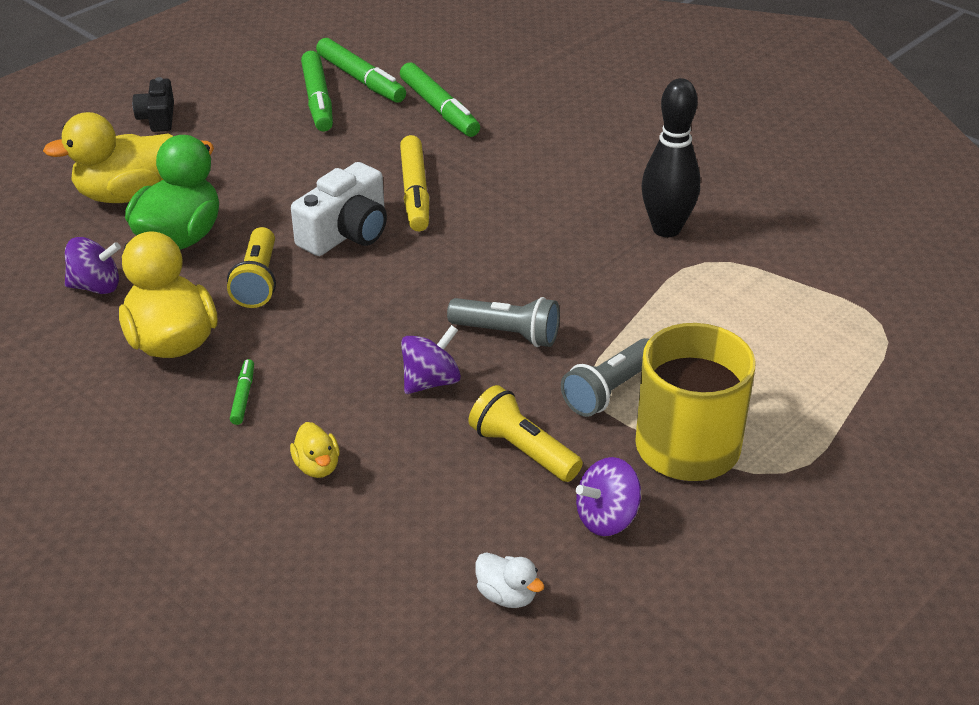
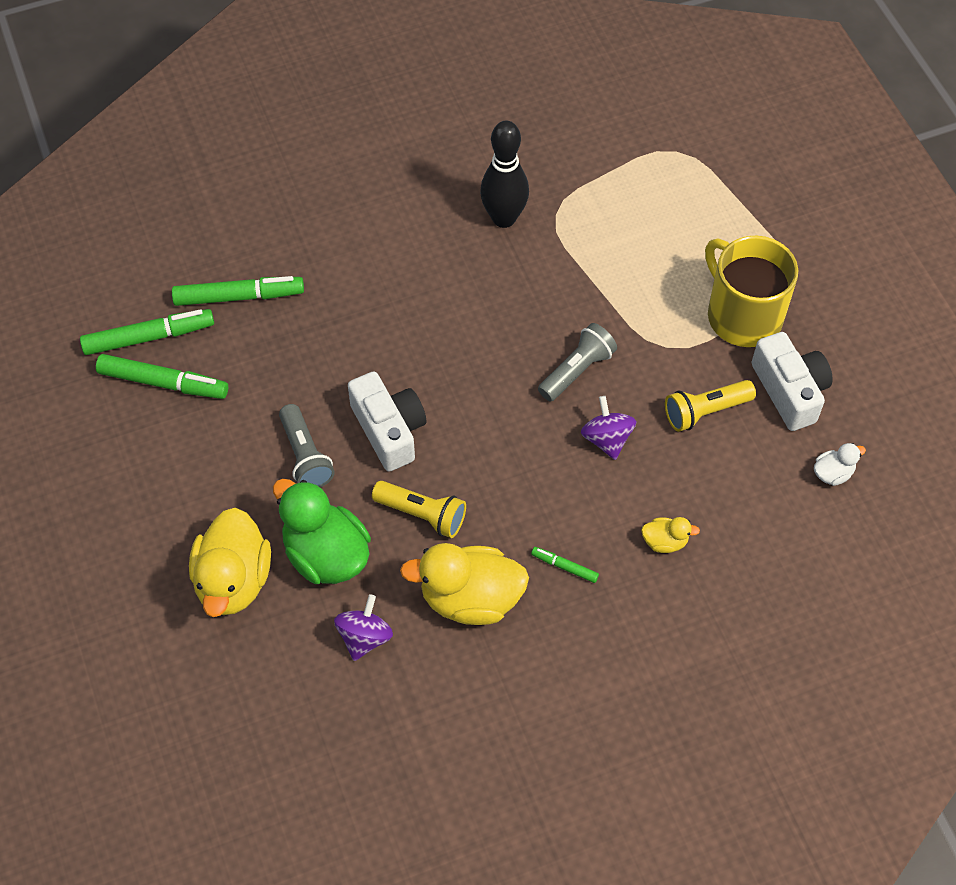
camera: 65 degrees left, 20 degrees up
(158, 118) = (111, 522): black camera -> none
(415, 192) = (358, 361): yellow marker -> none
(607, 518) = (789, 391): purple spinning top -> white camera
(609, 390) = (669, 335): grey flashlight -> grey flashlight (305, 456)

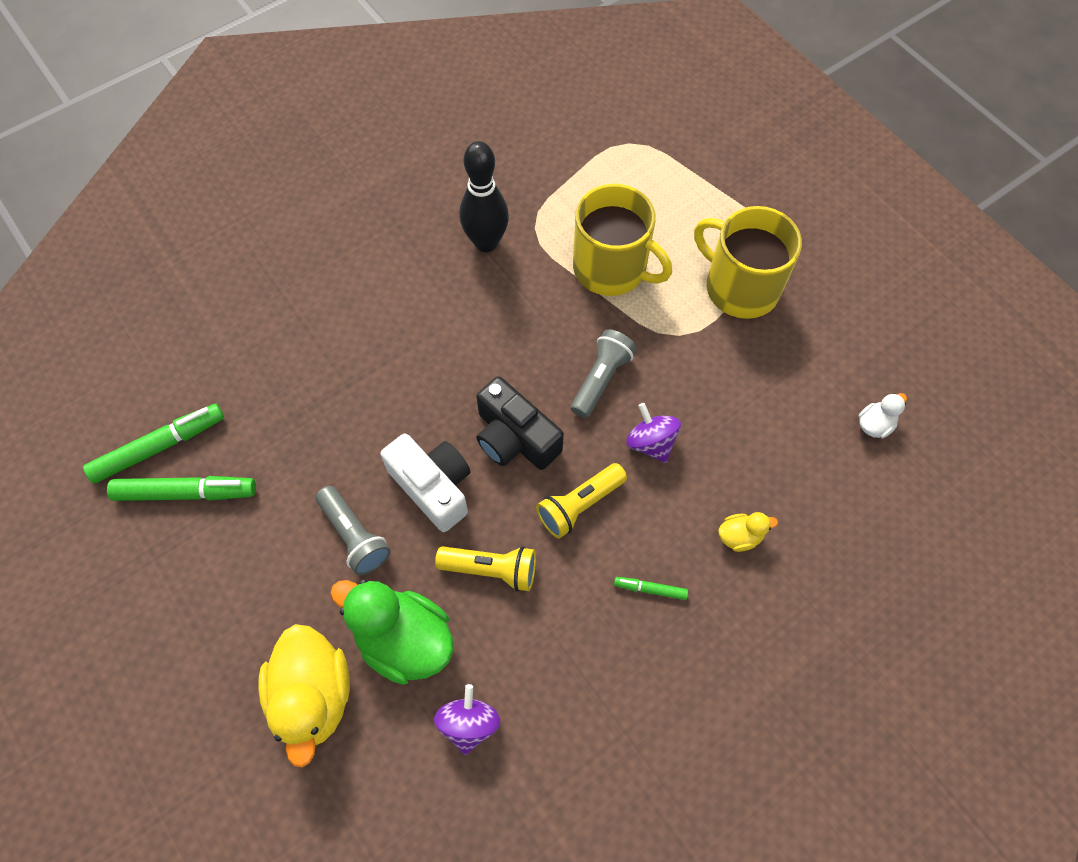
camera: 15 degrees left, 5 degrees up
(238, 297) = (242, 382): green marker -> none
(470, 599) = (566, 650): yellow duck -> none
(478, 405) = (515, 438): none -> black camera
(620, 269) = (611, 268): none -> yellow mug
(705, 411) = (736, 391): yellow flashlight -> yellow flashlight (579, 505)
(789, 391) = (807, 351): white camera -> none

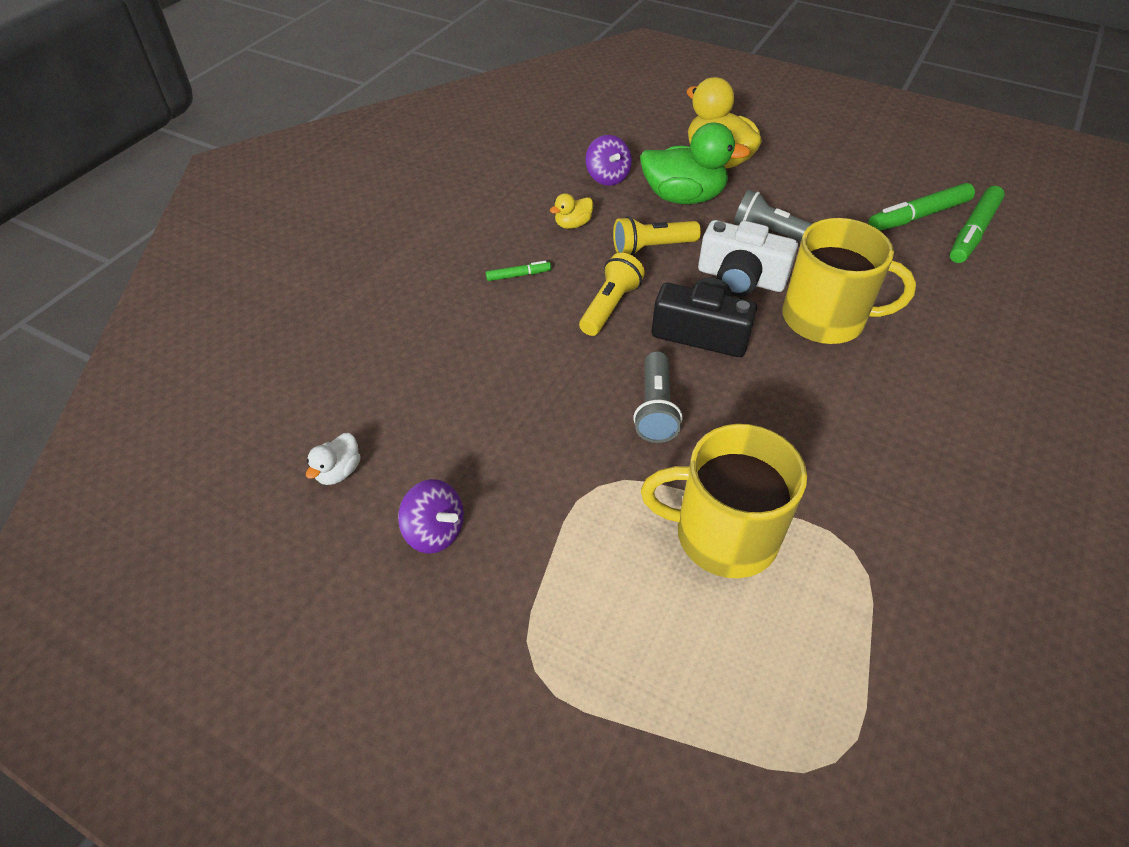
camera: 155 degrees right, 15 degrees down
(486, 242) = (891, 505): black bowling pin -> none
(651, 443) = (573, 372): purple spinning top -> purple spinning top (435, 531)
(740, 287) = (550, 576): yellow mug -> yellow mug (825, 319)
(740, 536) = (455, 331): yellow duck -> yellow duck (572, 224)

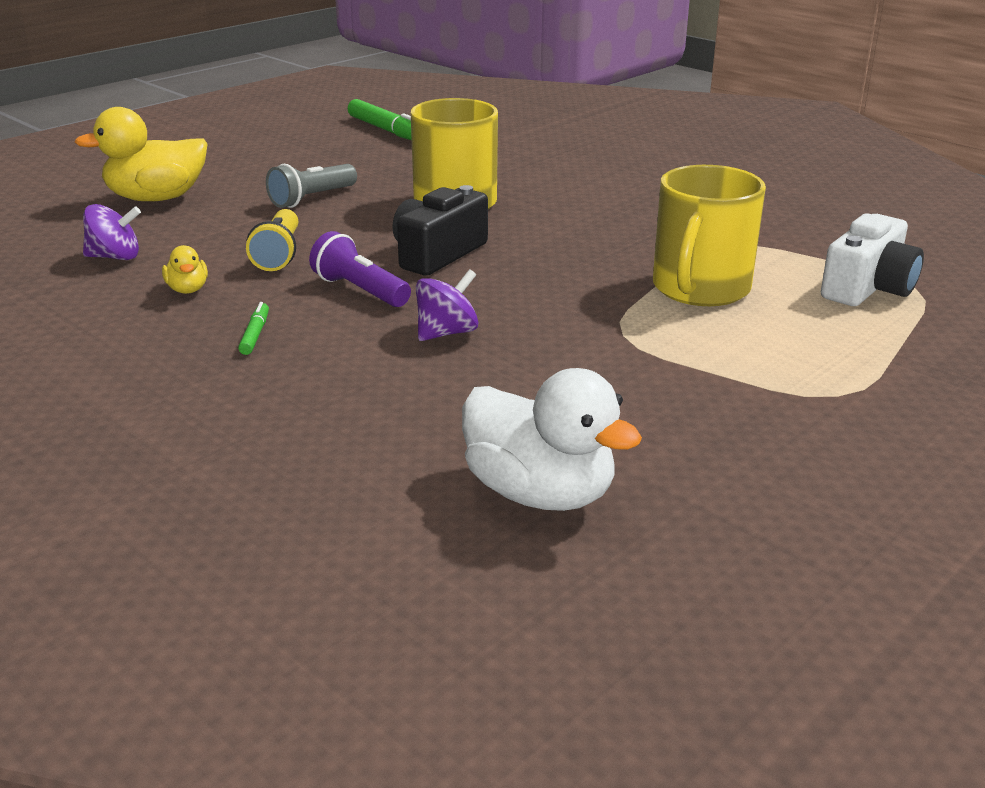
camera: 75 degrees left, 20 degrees down
(339, 471) = (540, 493): white duck -> white duck, size x2.15
(435, 531) = (658, 432): purple spinning top -> purple spinning top (446, 333)
(610, 306) = (360, 291): yellow flashlight -> purple flashlight
(655, 409) = (532, 292): grey flashlight -> none
(683, 197) = (205, 225): green duck -> none
(740, 278) = (370, 223): white camera -> white camera (868, 288)
(919, 216) = (347, 142): green marker -> none

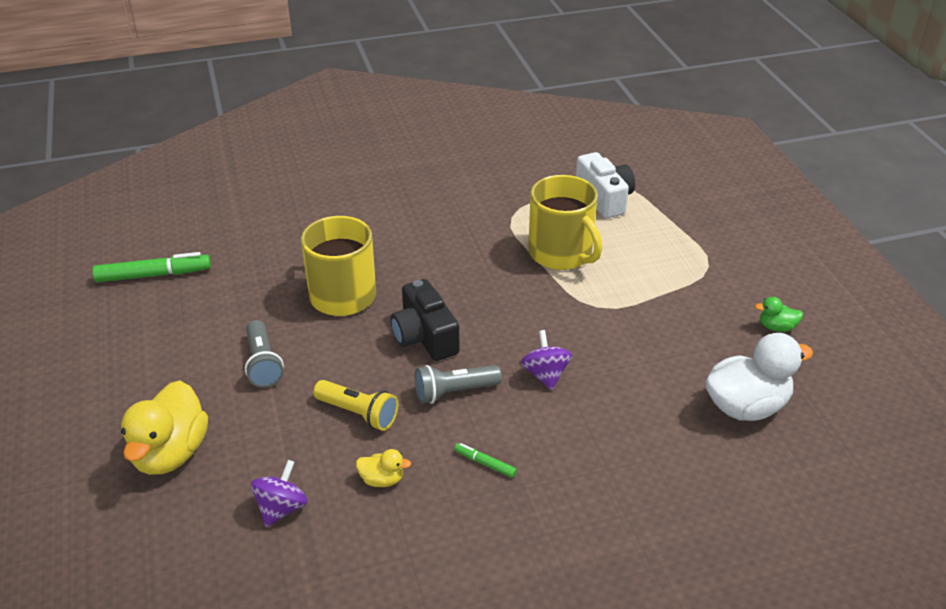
camera: 60 degrees left, 10 degrees up
(360, 291) = (454, 392): purple flashlight -> grey flashlight
(770, 485) = (776, 327): none -> green duck

